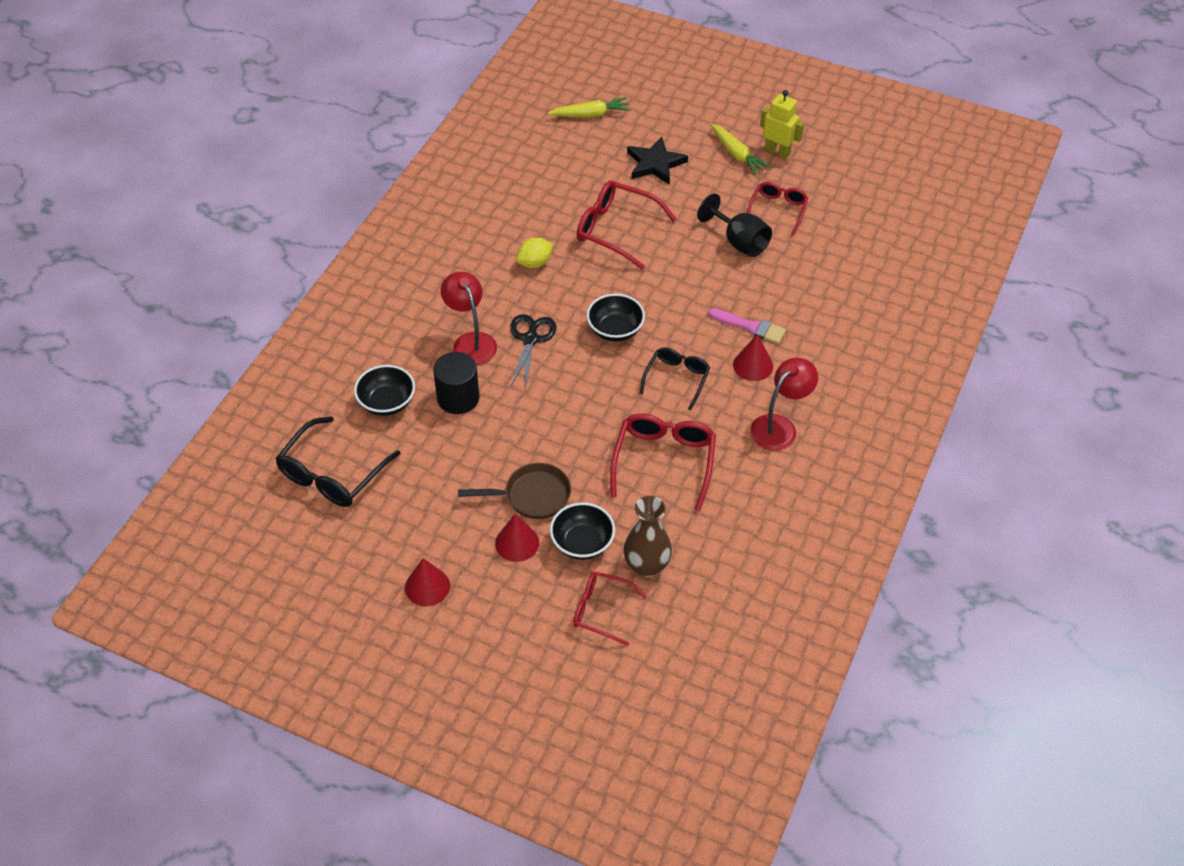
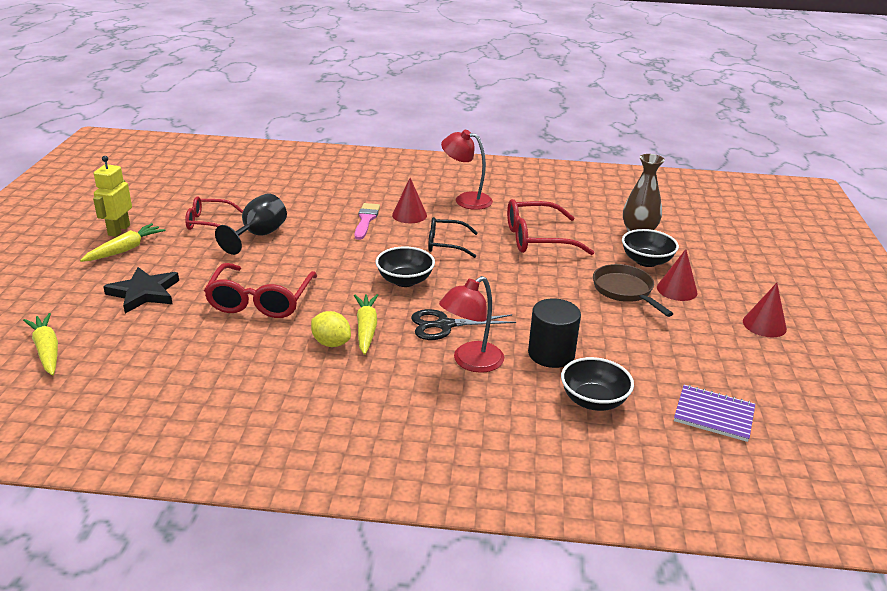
camera: 110 degrees left, 20 degrees down
(332, 474) = (714, 414): black glasses -> purple notebook
(547, 288) = (366, 328): none -> yellow carrot
(601, 610) = (694, 245): red glasses -> none

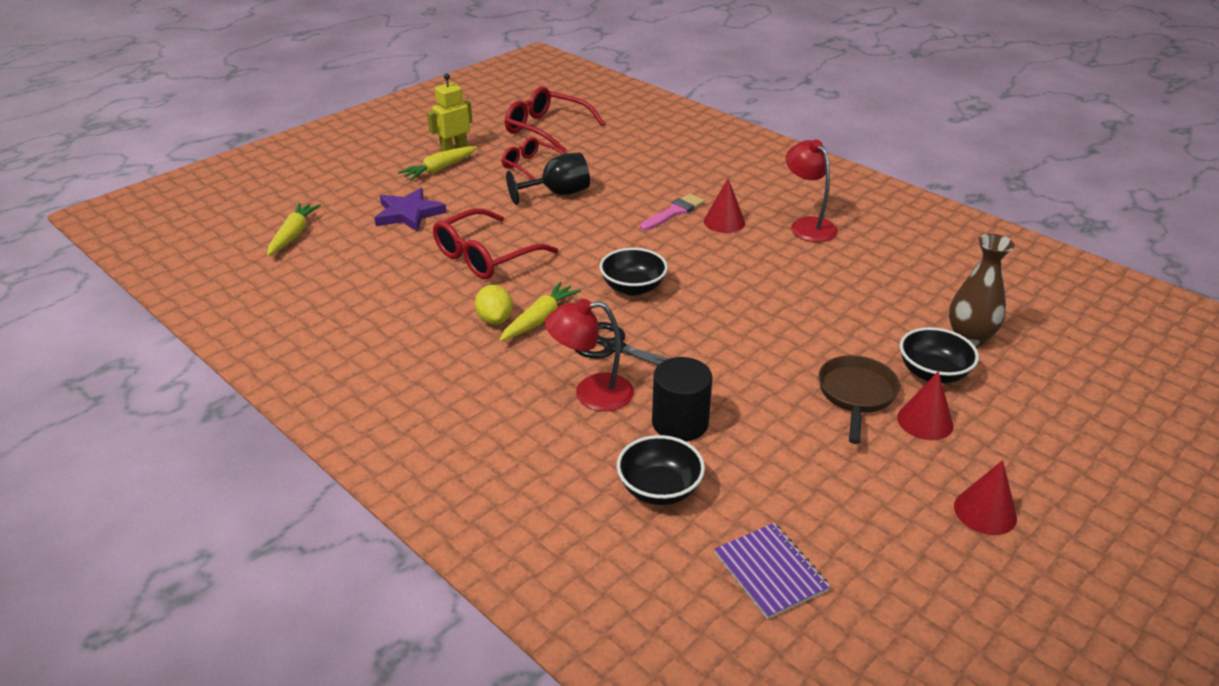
camera: 40 degrees right, 5 degrees up
(125, 249) = (439, 169): yellow carrot -> yellow carrot turned 150 degrees clockwise
(144, 293) = (408, 213): black star -> purple star
(445, 244) = (722, 266): black glasses -> none
(537, 239) = (831, 297): red glasses -> red glasses (546, 129)

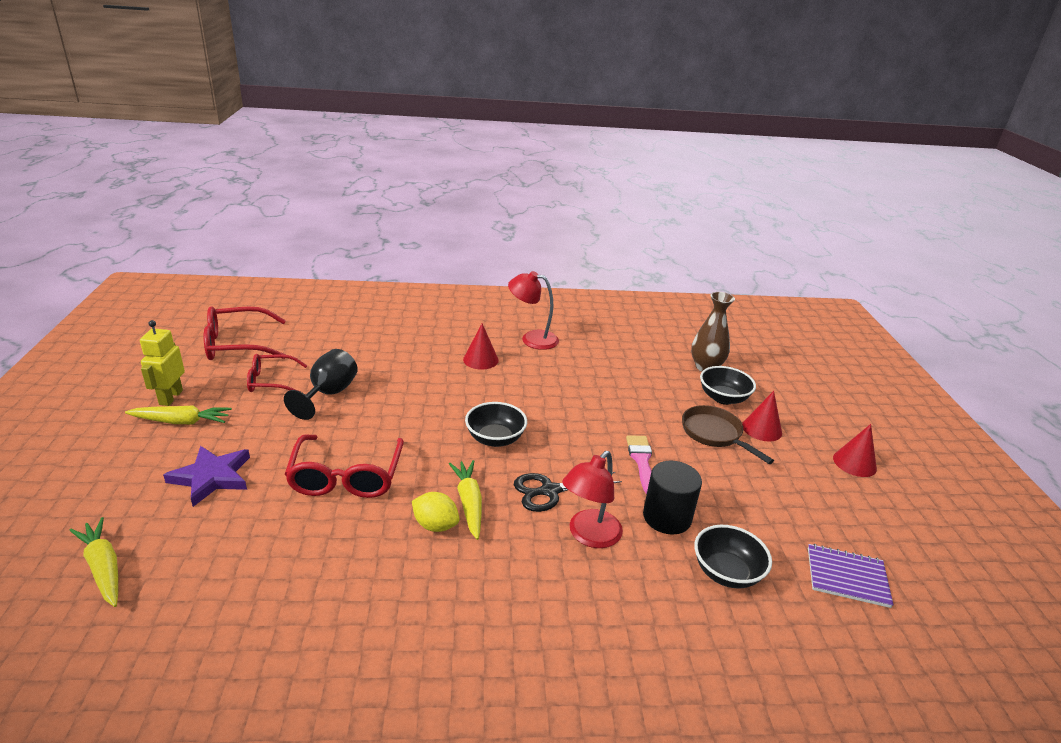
camera: 50 degrees left, 5 degrees down
(439, 169) = (182, 422): yellow carrot -> yellow carrot turned 90 degrees counterclockwise
(674, 212) = (438, 368): pink brush -> pink brush (641, 461)

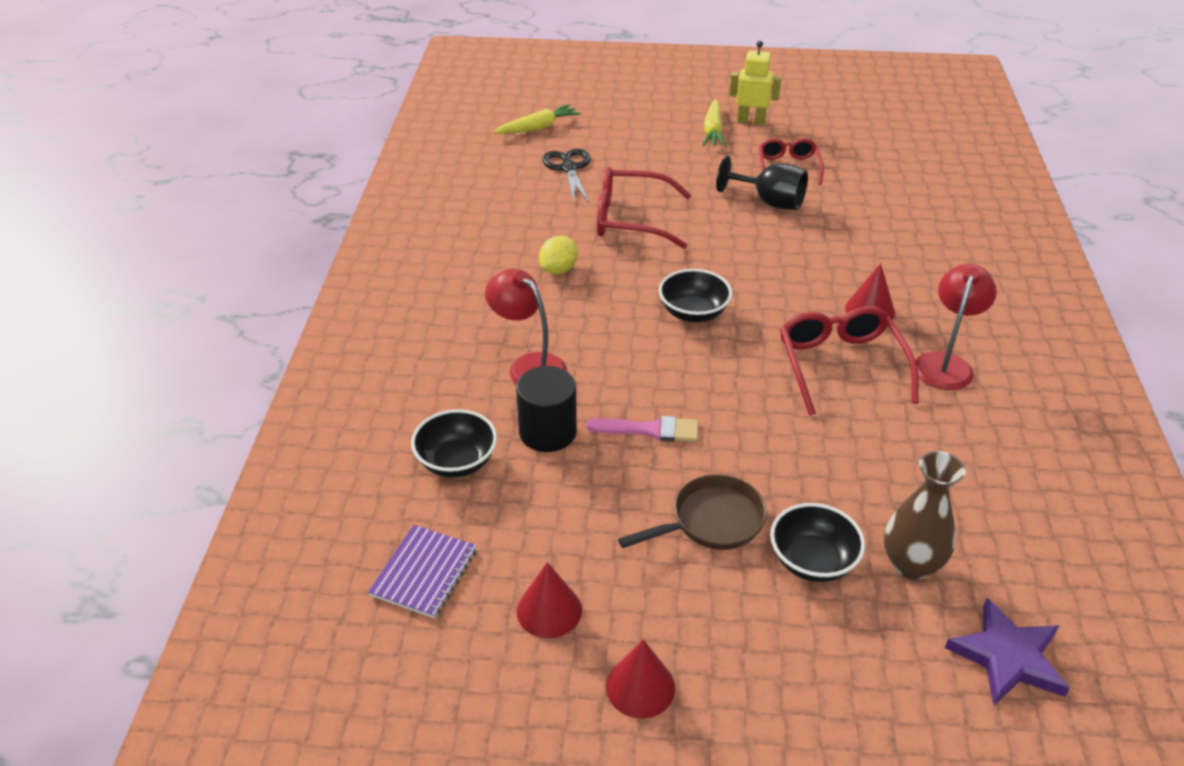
camera: 100 degrees right, 10 degrees up
(211, 477) = (634, 154): purple star -> purple star (1007, 657)
(236, 344) = (857, 141): red glasses -> red glasses (840, 365)
(469, 503) = (587, 290): yellow carrot -> none
(550, 491) = (600, 346): black scissors -> black scissors (569, 168)
(762, 429) = (728, 587): red cone -> red cone (549, 610)

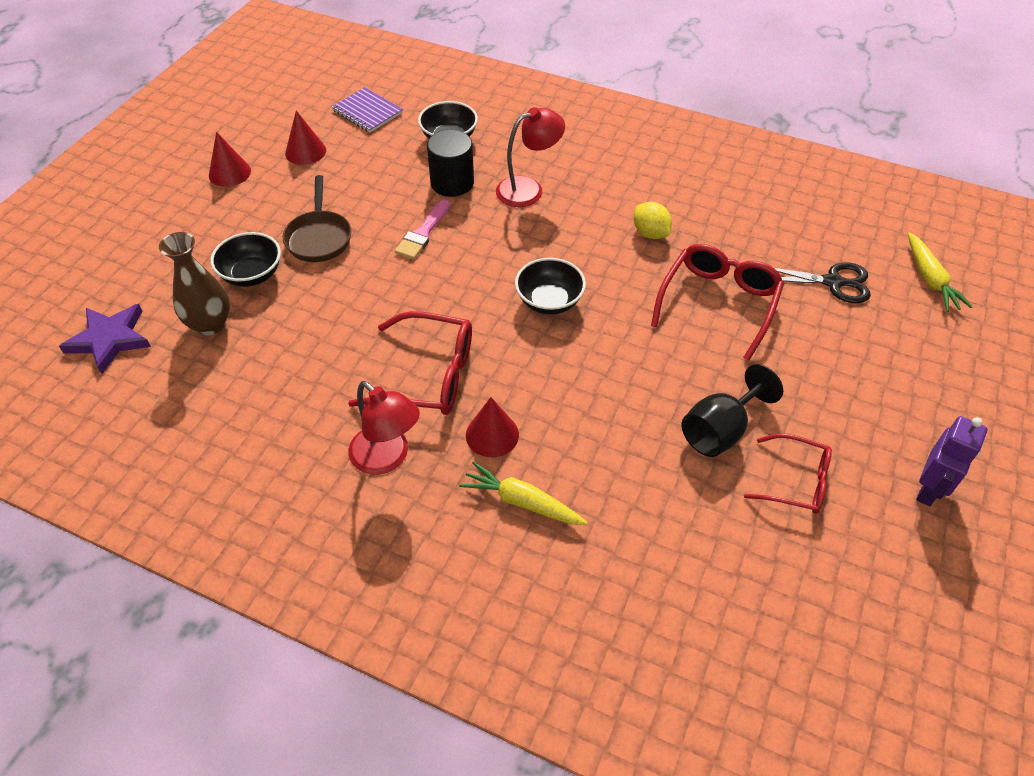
camera: 110 degrees right, 10 degrees up
(713, 131) = (903, 437): yellow carrot -> yellow carrot (521, 502)
(751, 121) = (929, 489): yellow robot -> purple robot

